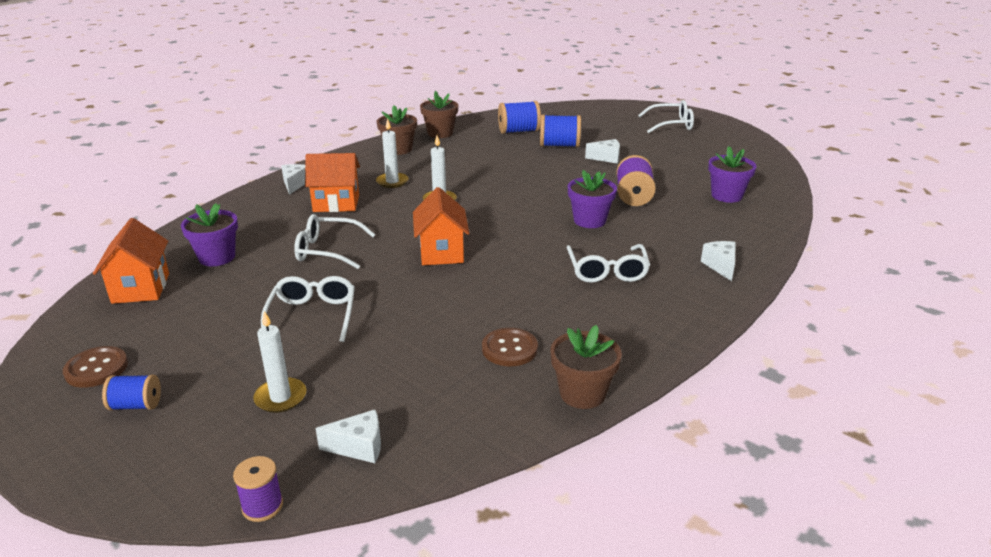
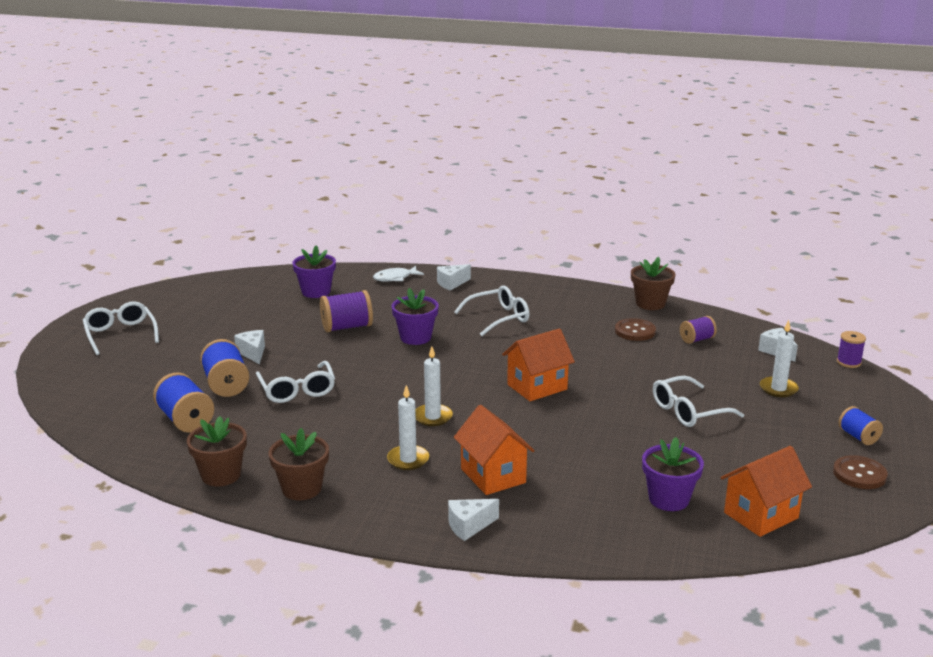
camera: 115 degrees left, 5 degrees down
(327, 250) = (591, 442): white glasses -> white glasses (297, 390)
(450, 389) = (697, 339): none -> purple spool
(750, 238) = (395, 278): none -> white fish

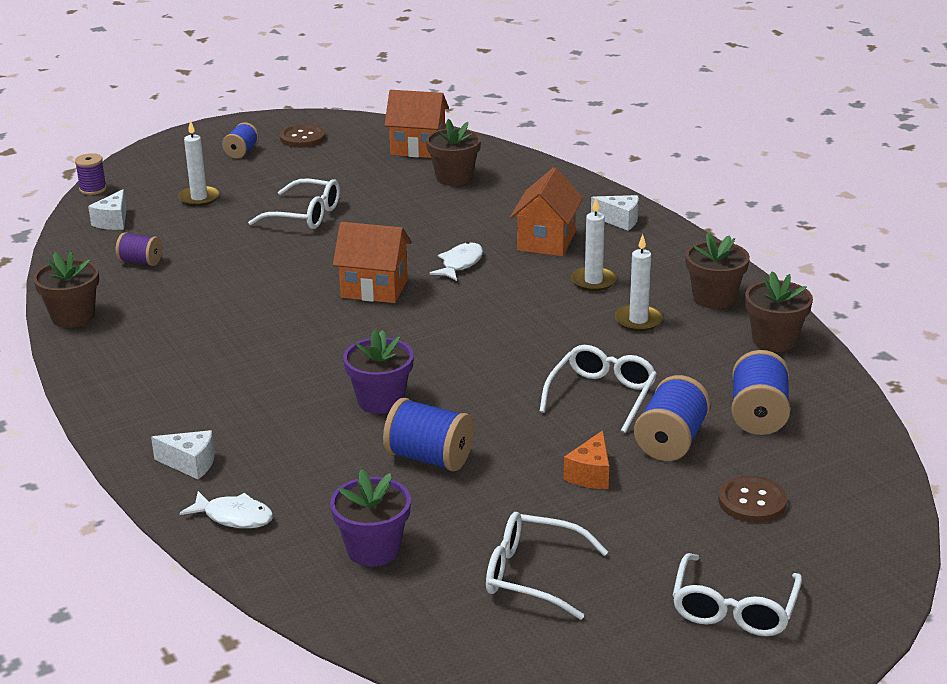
camera: 135 degrees left, 5 degrees up
(253, 353) = (590, 474): white cheese -> orange cheese
(347, 327) = (429, 458): purple spool -> blue spool
(432, 417) = (514, 306): white candle -> white candle (638, 320)
(498, 318) = (249, 380): white glasses -> white glasses (533, 575)
(519, 428) = (460, 264): none -> white fish
(635, 331) = (166, 296): brown button -> brown button (752, 501)
(669, 499) = (454, 178): purple flower pot -> brown flower pot

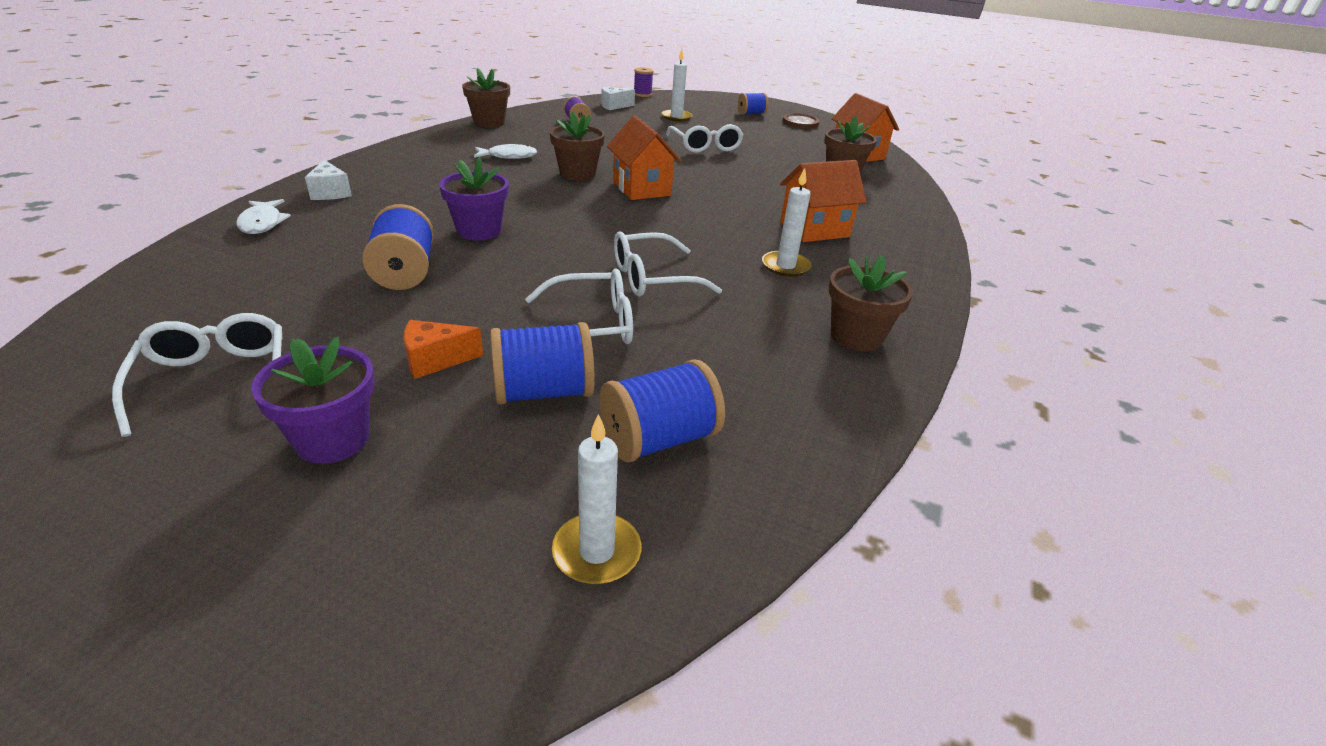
camera: 50 degrees right, 5 degrees up
(373, 549) = (234, 287): purple flower pot -> purple flower pot (333, 439)
(460, 264) = (724, 207): white fish -> white fish (509, 156)
(620, 220) = (904, 251): white cheese -> none
(638, 320) = (752, 306): white candle -> white candle (596, 552)
(734, 608) = (174, 562): white glasses -> white glasses (653, 278)
(752, 501) = (455, 496): brown button -> none
(774, 340) = (832, 401): brown flower pot -> brown flower pot (577, 174)

